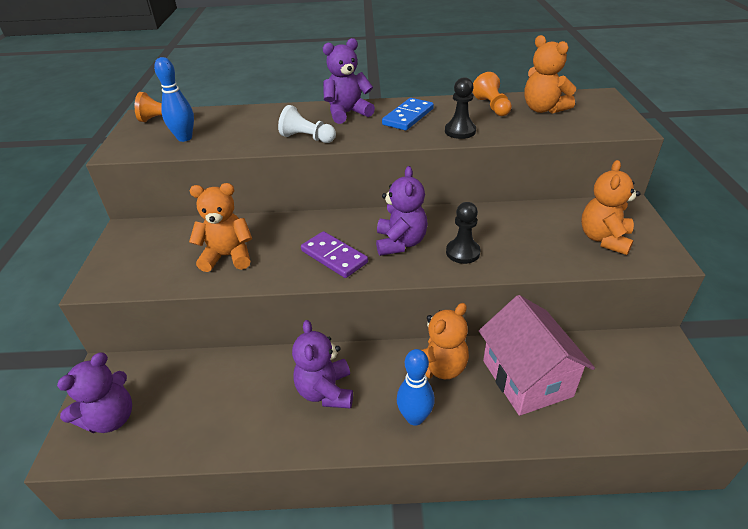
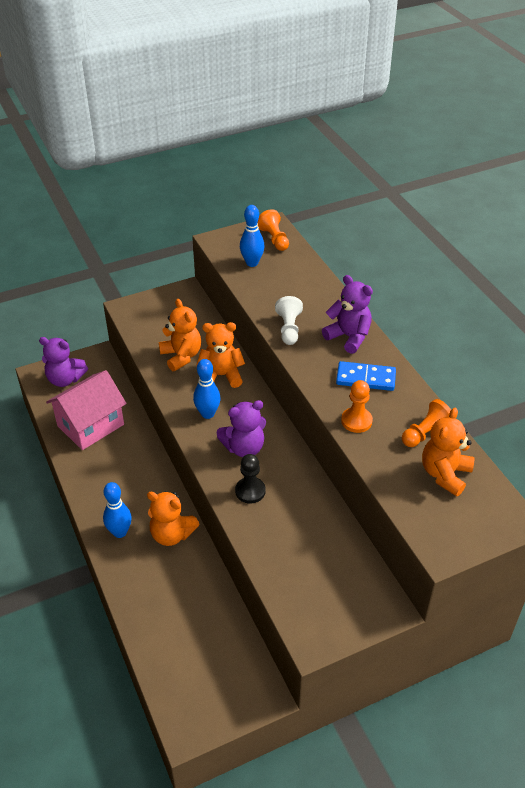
camera: 65 degrees right, 5 degrees up
(325, 391) = (124, 475): purple teddy bear -> none
(334, 257) = (207, 414): purple domino -> blue bowling pin
(460, 131) = (356, 421): black pawn -> orange pawn
(526, 378) = (183, 594): pink house -> pink house (90, 425)
(604, 239) = (320, 590): orange teddy bear -> orange teddy bear (221, 375)

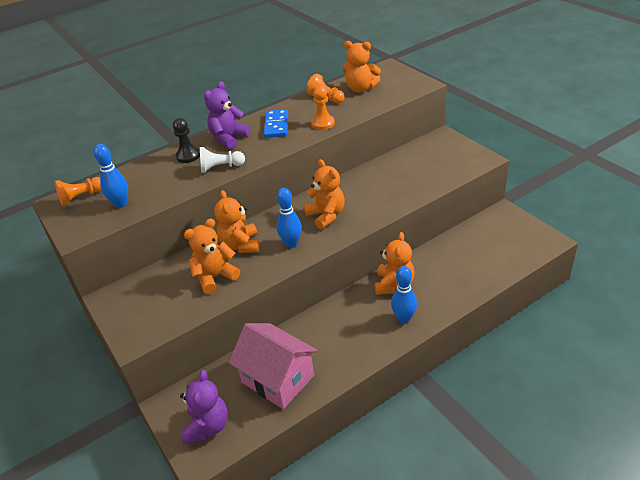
camera: 95 degrees left, 5 degrees down
(244, 448) = (326, 216): purple teddy bear -> orange teddy bear
(250, 491) = (371, 204): black pawn -> black pawn (188, 156)

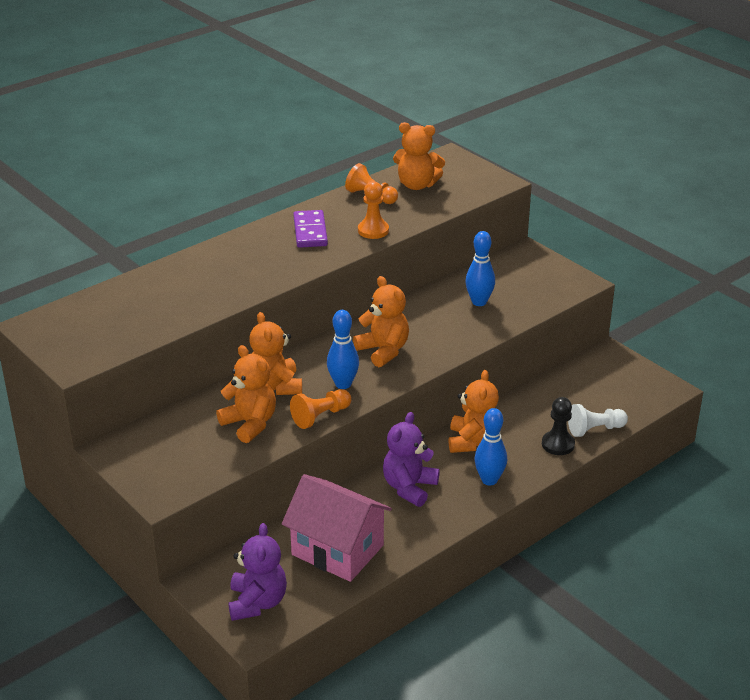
camera: 10 degrees left, 5 degrees down
(81, 197) = (64, 319): orange pawn -> orange pawn (320, 416)
(120, 204) = (123, 328): blue bowling pin -> blue bowling pin (479, 302)
(188, 156) = (197, 269): black pawn -> black pawn (558, 444)
(215, 277) = (250, 424): orange teddy bear -> orange teddy bear turned 90 degrees clockwise
(220, 167) = (247, 284): white pawn -> white pawn (595, 429)
(229, 138) = (248, 247): purple teddy bear -> purple teddy bear (409, 488)
(276, 125) = (310, 231): blue domino -> purple domino

